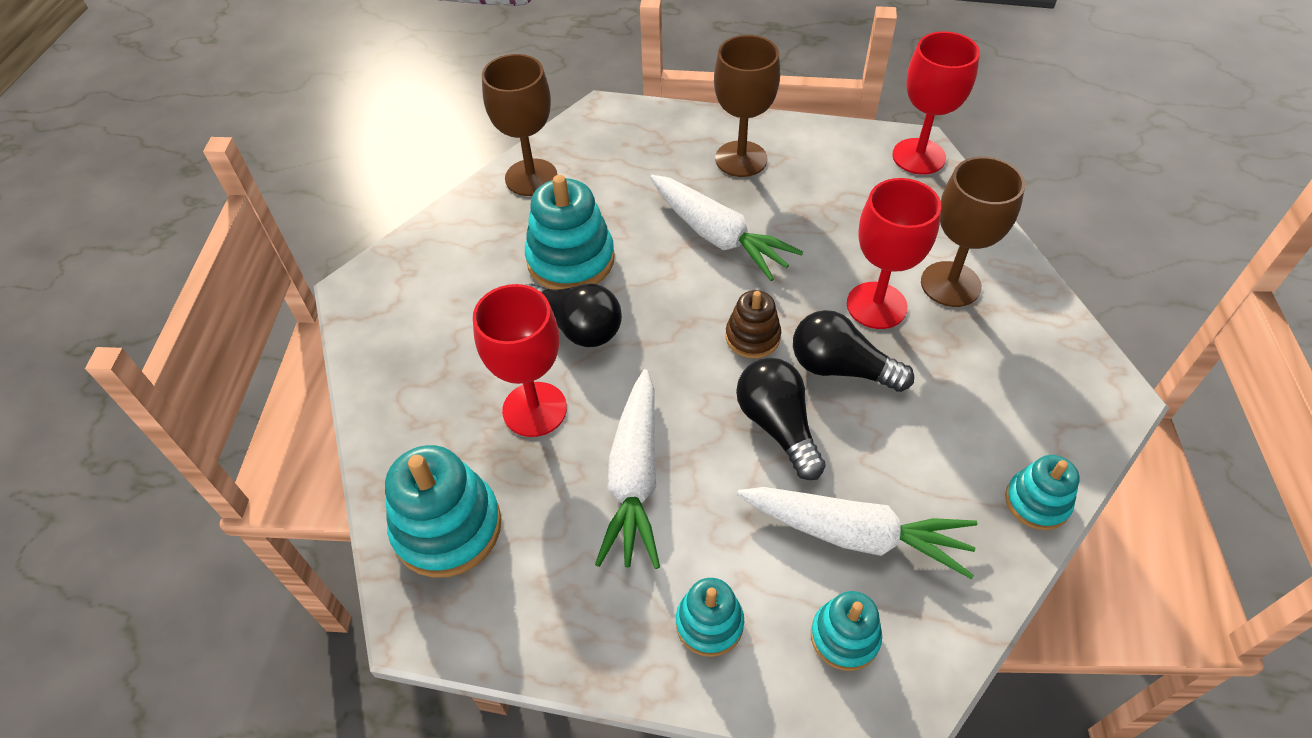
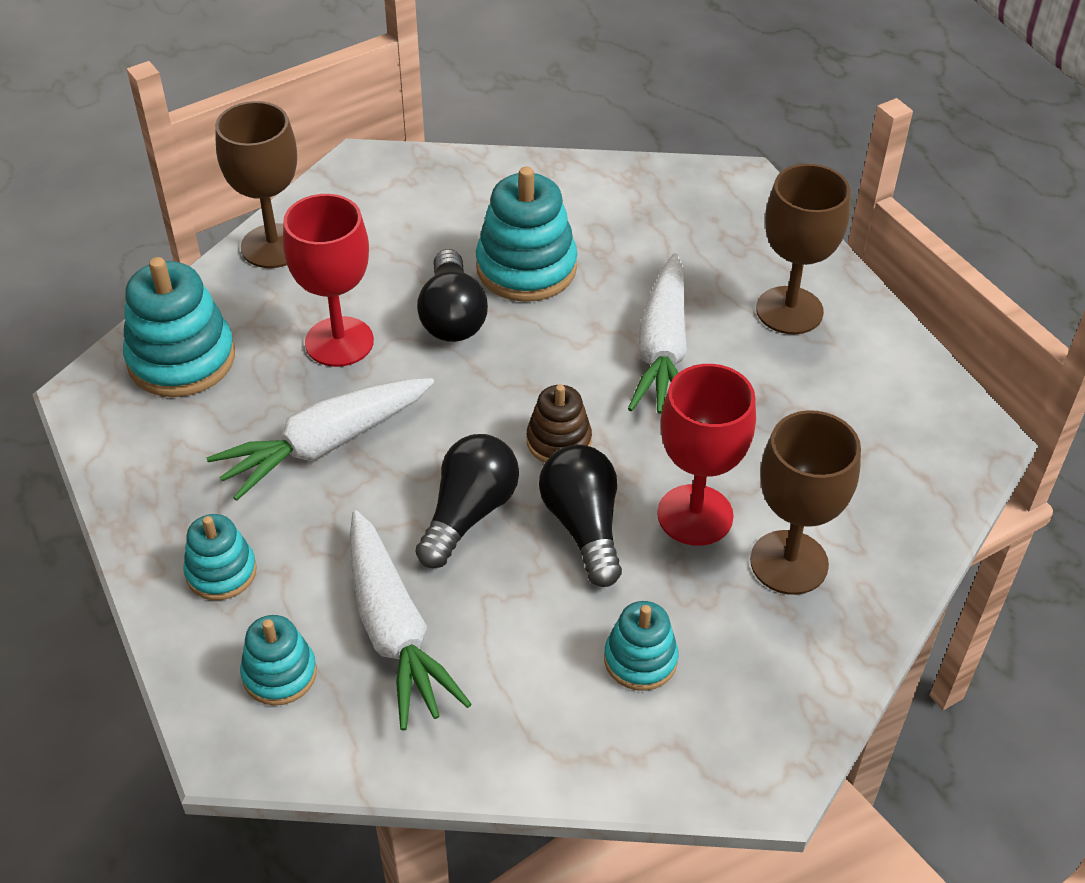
camera: 50 degrees right, 5 degrees down
(531, 177) = (598, 185): brown goblet -> brown goblet (273, 246)
(918, 156) = (960, 448): red goblet -> none
(1037, 502) = (556, 761): turquoise stacking toy -> turquoise stacking toy (640, 659)

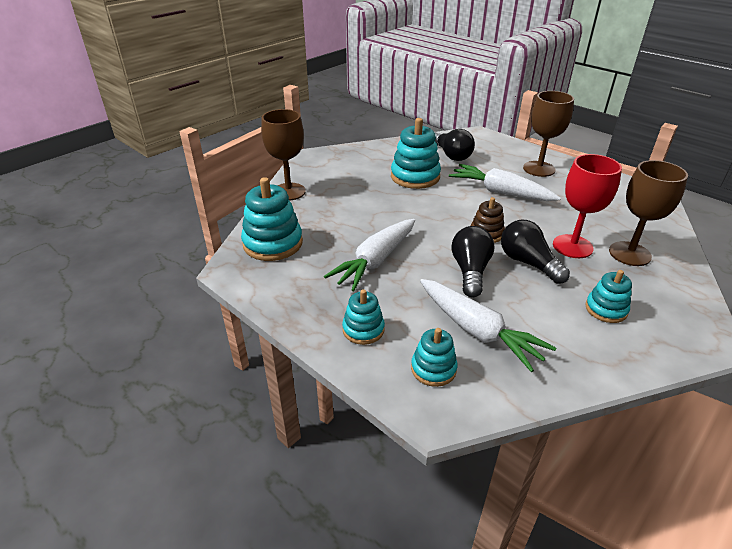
camera: 20 degrees left, 10 degrees down
(339, 342) = (350, 220): red goblet -> none
(452, 316) = (396, 199): black light bulb -> black light bulb (451, 155)
(662, 350) = (500, 192): white carrot -> white carrot turned 135 degrees clockwise

